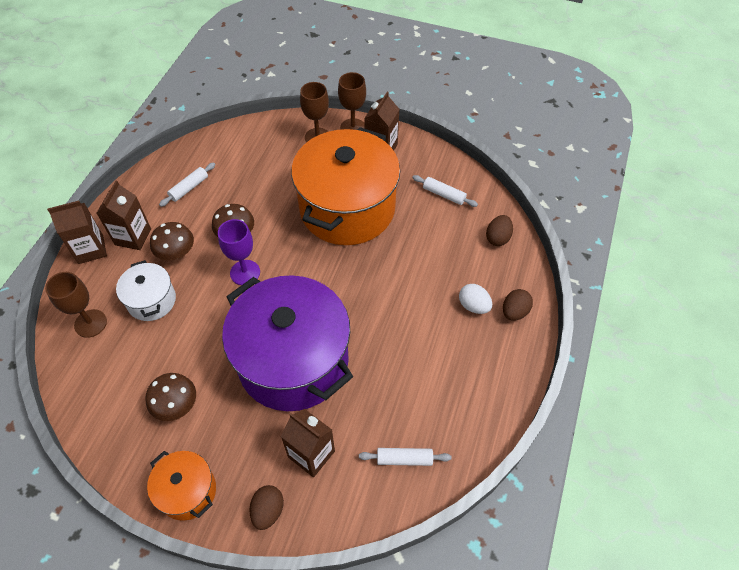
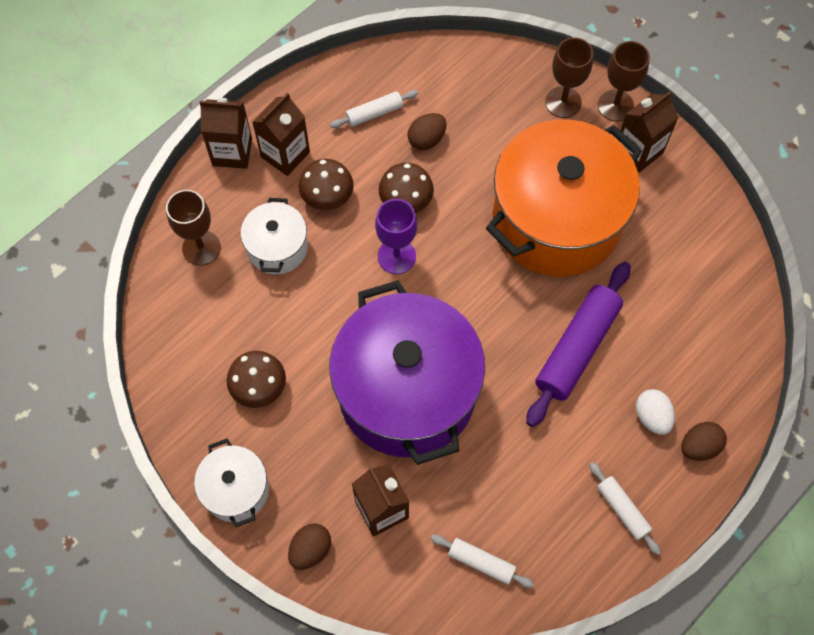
camera: 25 degrees right, 10 degrees up
(187, 491) = (236, 490): orange pot -> white pot
(401, 282) = (577, 348): none -> purple rolling pin
(444, 195) = (689, 251): white rolling pin -> white rolling pin (622, 510)
(497, 238) = (729, 340): brown egg -> brown egg (426, 139)

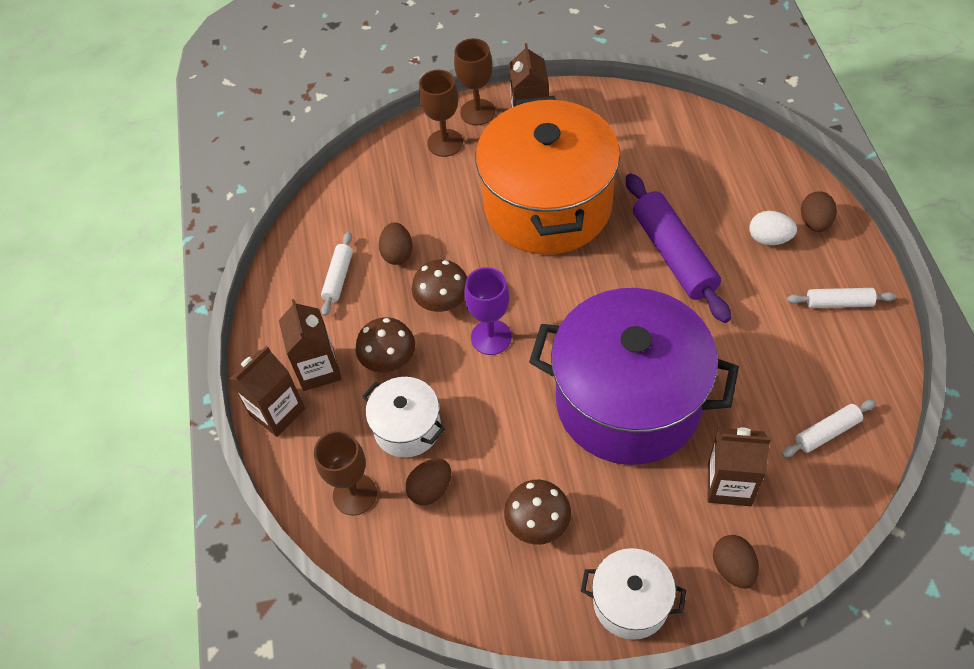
camera: 50 degrees left, 10 degrees down
(238, 296) = (430, 489): none -> brown egg

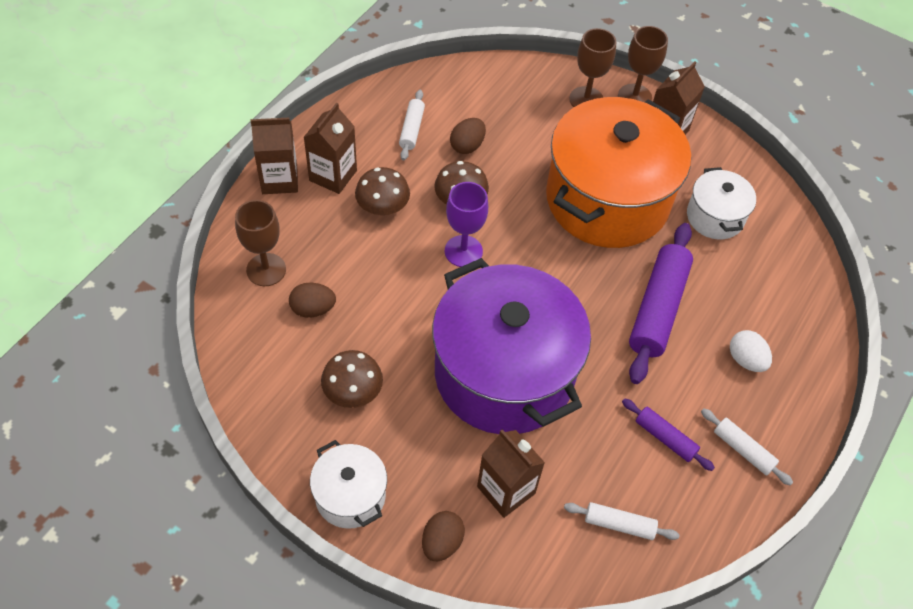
camera: 35 degrees right, 0 degrees up
(338, 278) = (411, 129): white rolling pin -> white rolling pin turned 45 degrees counterclockwise
(407, 428) = (343, 259): white pot -> white pot (715, 217)
(784, 342) = (665, 438): none -> purple rolling pin
(815, 222) = (797, 380): brown egg -> none

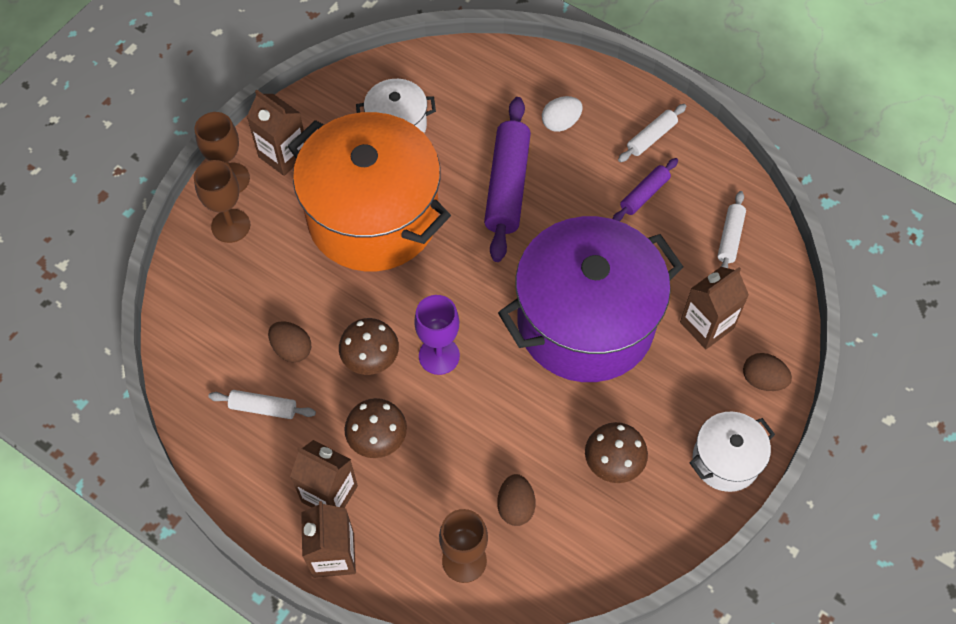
camera: 85 degrees left, 5 degrees up
(658, 309) = (507, 186): purple rolling pin -> purple rolling pin turned 75 degrees clockwise

